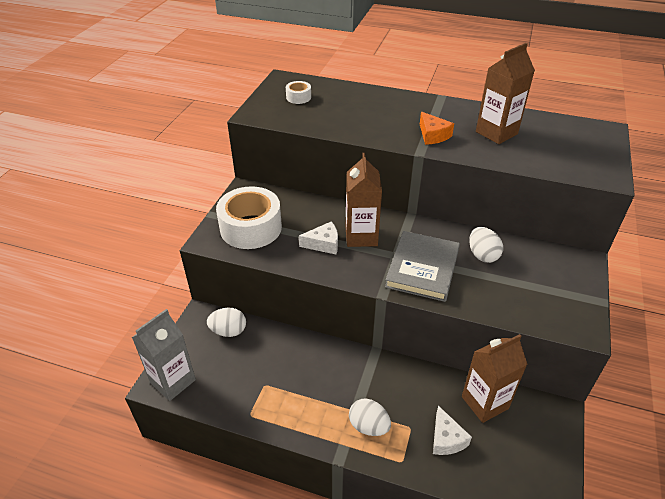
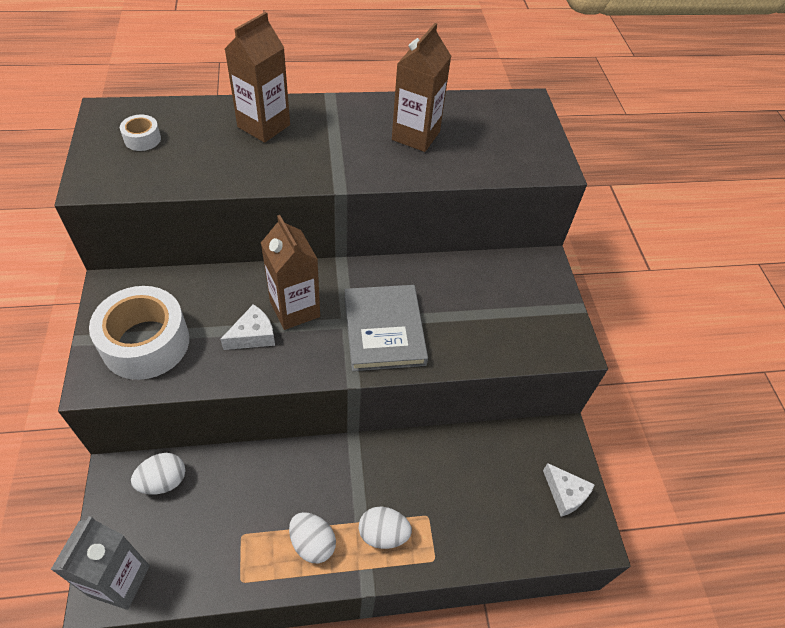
camera: 30 degrees left, 10 degrees up
(433, 135) = (344, 158): orange cheese -> none
(446, 439) = (468, 512): white cheese -> white cheese (565, 494)
(482, 255) = (441, 290): white egg -> white egg (312, 543)
(484, 402) = (490, 453): brown carton -> brown carton (264, 126)

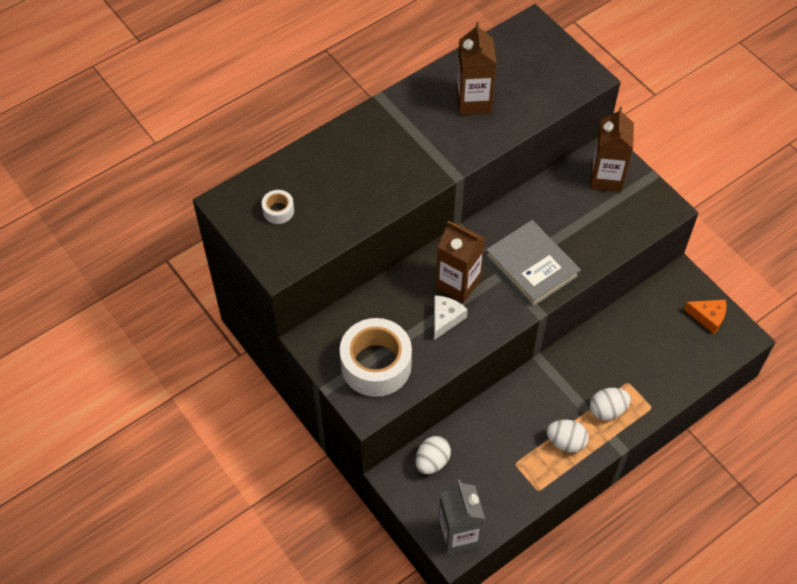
camera: 25 degrees left, 5 degrees up
(264, 126) = (356, 151): brown carton -> brown carton (606, 178)
(565, 494) = (708, 317): white cheese -> orange cheese

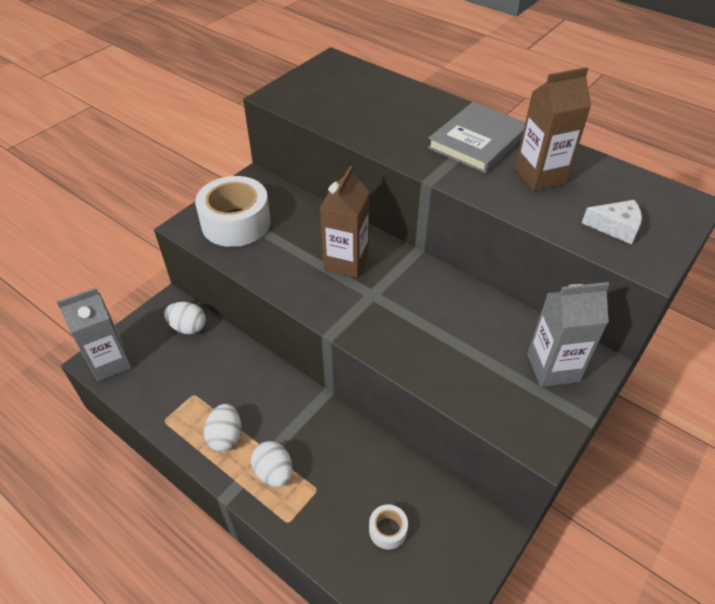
camera: 75 degrees right, 10 degrees down
(278, 211) = (335, 85): white tape -> white tape (388, 530)
(445, 319) = (300, 260): white cheese -> white cheese (615, 227)
(532, 265) = (392, 317): grey book -> grey book (477, 141)
(606, 178) = (553, 368): brown carton -> grey carton
(708, 317) = (443, 576): orange cheese -> none

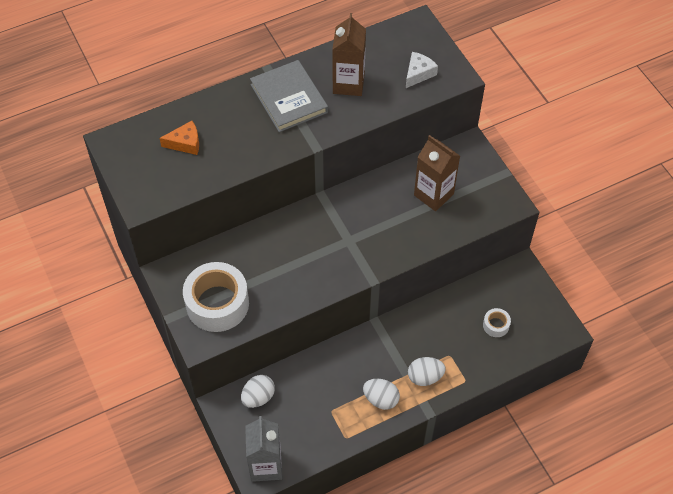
camera: 65 degrees left, 10 degrees up
(346, 262) = (307, 243): brown carton -> brown carton (433, 194)
(364, 98) = (185, 143): none -> orange cheese
(553, 368) = (463, 169): grey carton -> none

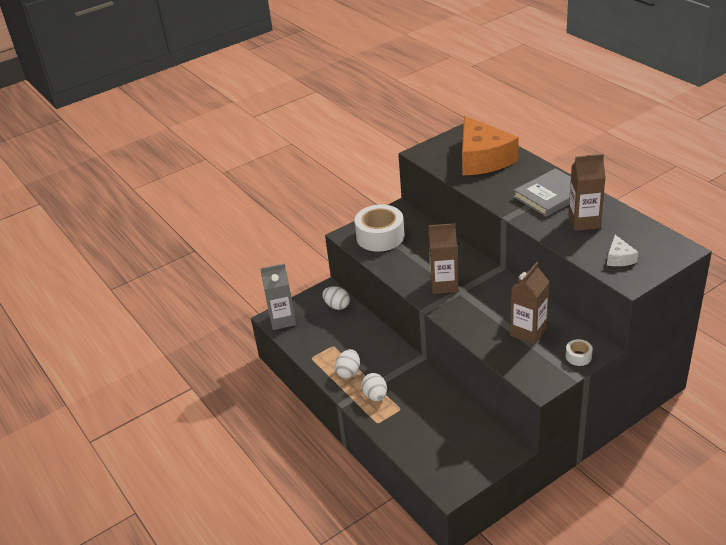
camera: 85 degrees right, 20 degrees down
(185, 143) = (482, 159): orange cheese -> orange cheese, size x2.35
(334, 253) = (444, 285): none -> brown carton
(418, 73) = (619, 258): white cheese -> white cheese turned 60 degrees clockwise
(496, 325) = (440, 436): white tape -> white tape (578, 356)

